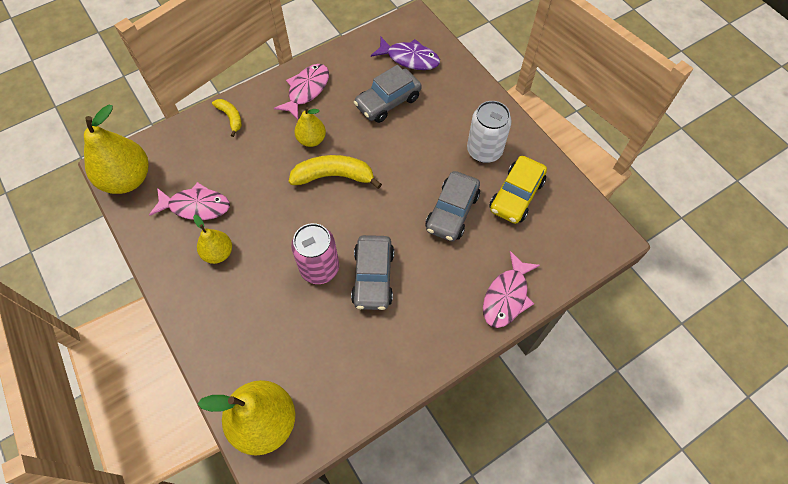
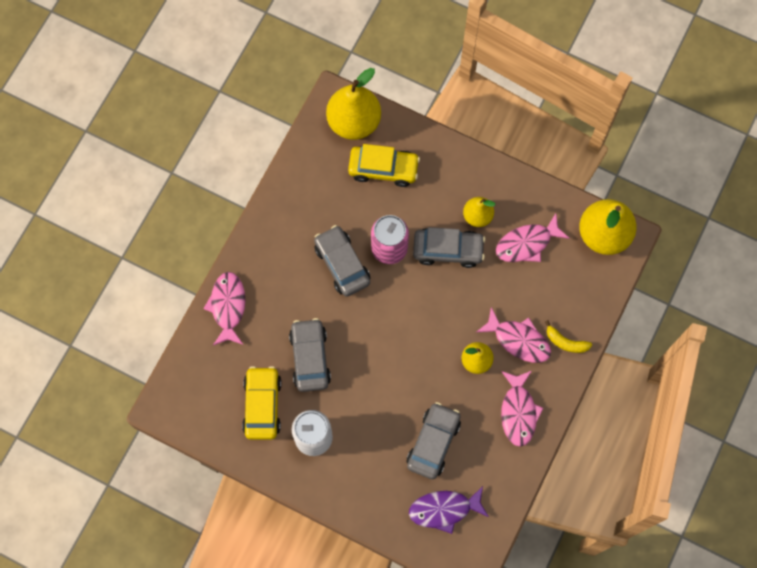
camera: 150 degrees right, 10 degrees up
(266, 137) = (518, 340): none -> pink fish
(268, 237) = (448, 250): none -> grey car
(271, 350) = (383, 169): none -> yellow car
(334, 176) = (432, 335): yellow banana -> none

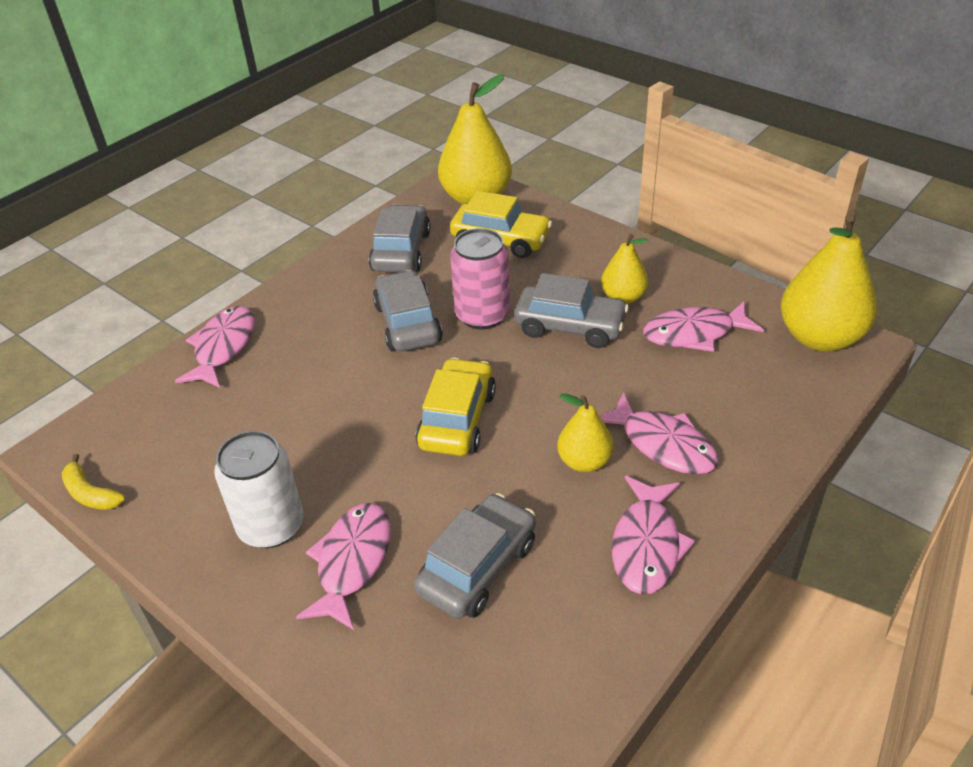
camera: 15 degrees right, 30 degrees down
(262, 405) = (210, 469): yellow car -> yellow car (457, 419)
(310, 358) = (314, 420): grey car -> grey car (401, 251)
(366, 452) = (352, 562): none -> pink fish
(444, 509) = (467, 684): purple fish -> none
(565, 342) = (746, 458): yellow banana -> yellow banana (91, 493)

